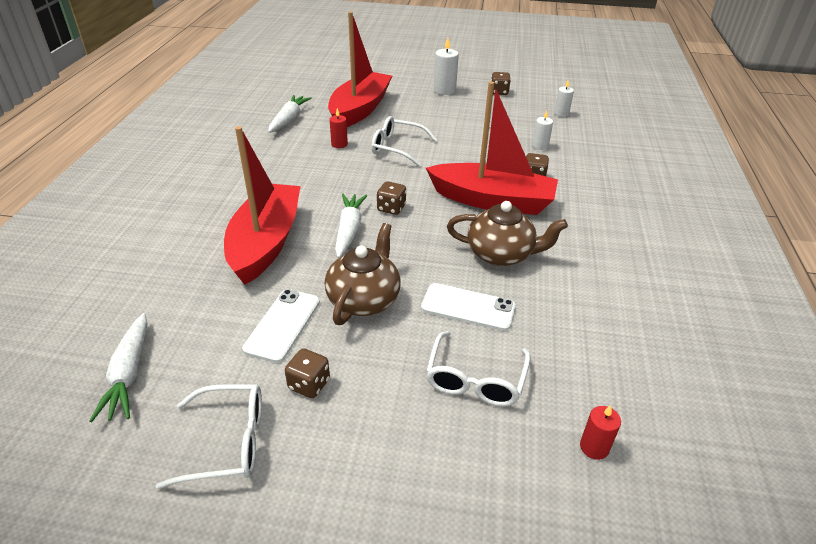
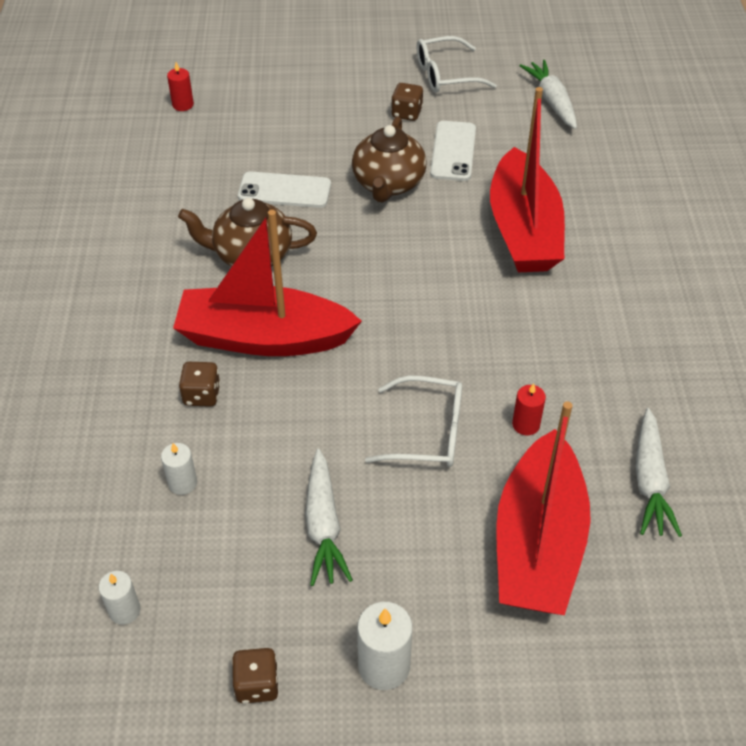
camera: 170 degrees right, 10 degrees up
(349, 230) = (437, 260): white carrot -> white carrot (323, 524)
(391, 208) = (397, 302): brown dice -> none
(475, 379) = (273, 133): white glasses -> none

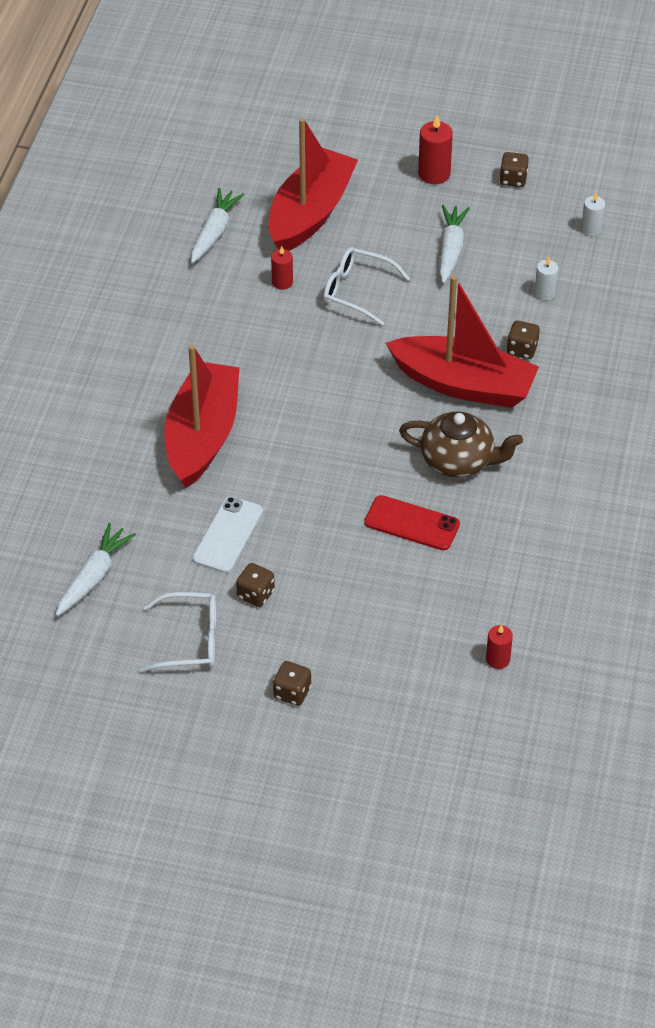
camera: 165 degrees left, 0 degrees up
(284, 190) = (412, 523): white phone -> red phone
(347, 57) = (292, 692): none -> brown dice
(384, 666) = (434, 174): white candle -> red candle
(388, 183) = (308, 510): brown teapot -> none
(552, 101) = (93, 577): white carrot -> white carrot turned 150 degrees counterclockwise

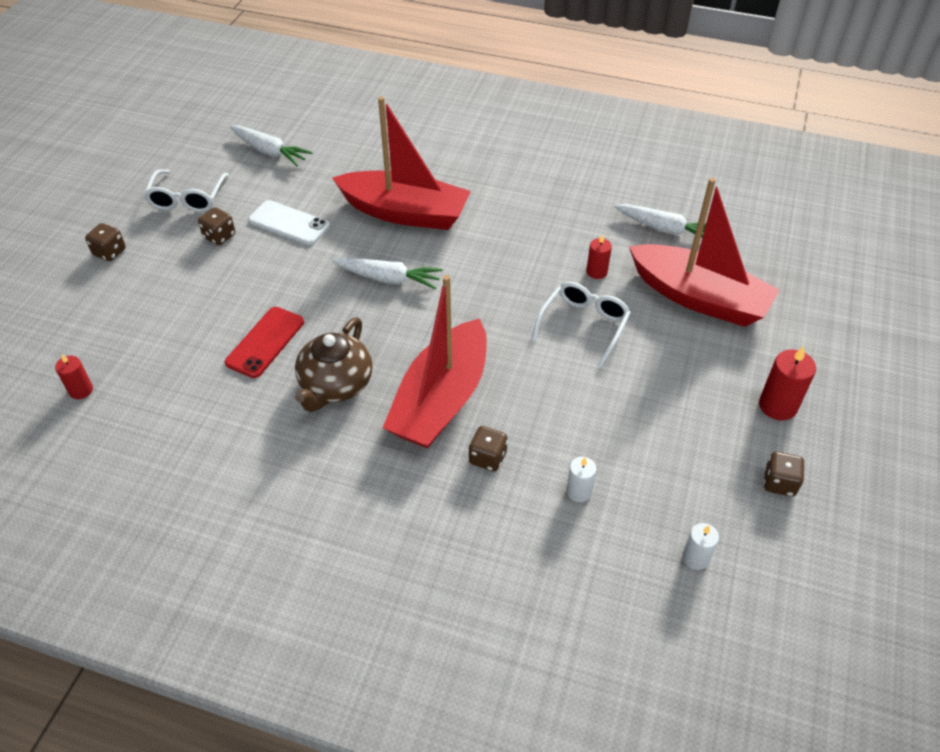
camera: 95 degrees right, 0 degrees up
(450, 250) = (649, 409): white carrot -> white carrot (388, 279)

